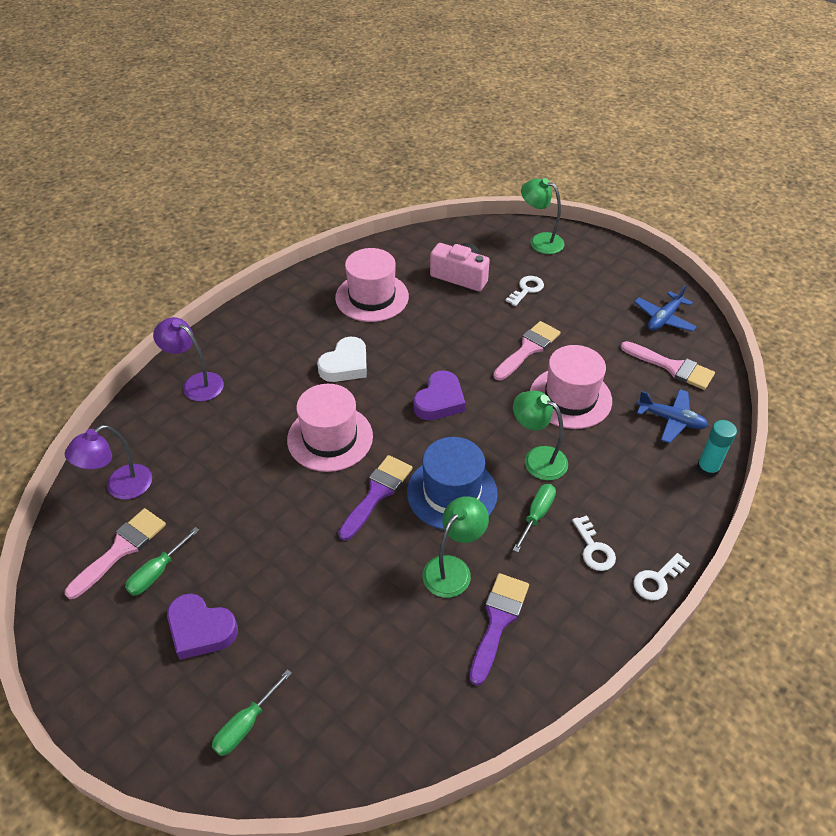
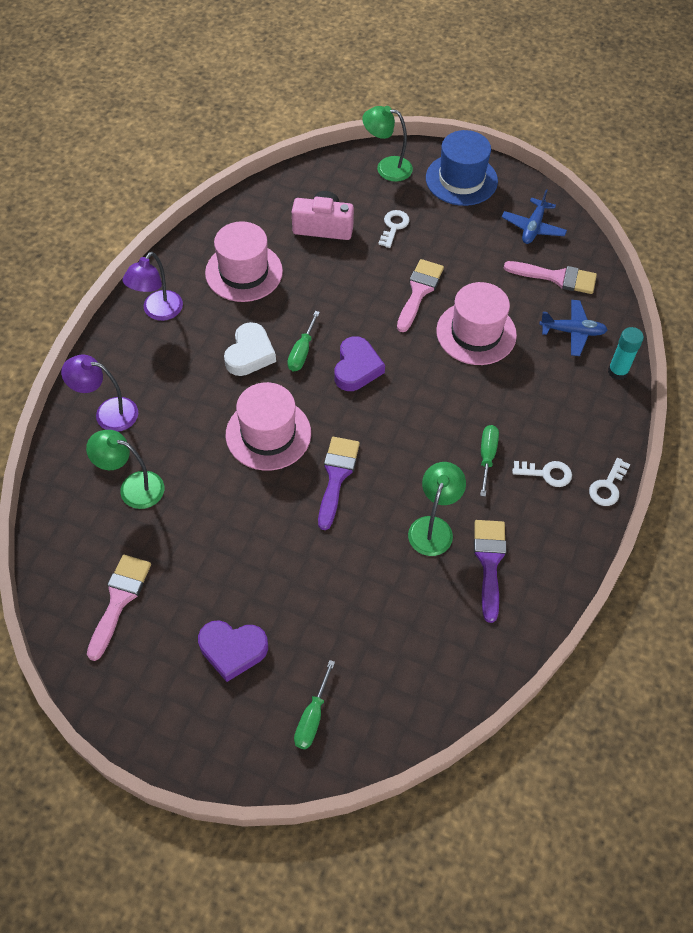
camera: 20 degrees left, 10 degrees up
(120, 487) = (86, 541): purple lamp -> purple lamp (158, 312)
(157, 572) = (166, 610): green screwdriver -> green screwdriver (302, 352)
(452, 493) = (404, 457): blue hat -> blue hat (461, 179)
(537, 458) = (468, 402): green lamp -> green lamp (133, 487)
(594, 548) = (546, 473): white key -> white key turned 45 degrees counterclockwise

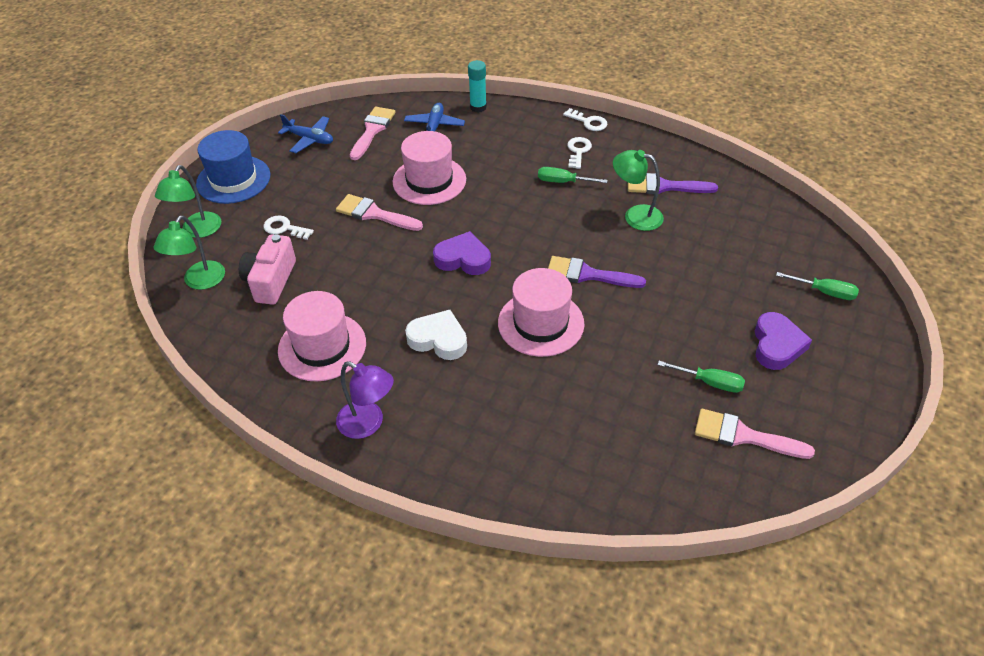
camera: 85 degrees left, 10 degrees down
(108, 413) = (512, 464): purple lamp -> none
(133, 487) = (610, 433): green lamp -> green lamp (199, 282)
(302, 352) = (439, 298): green screwdriver -> green screwdriver (709, 382)

